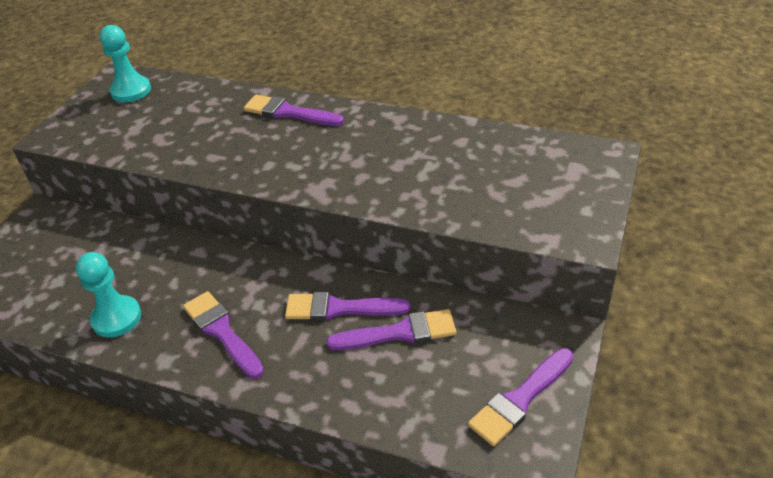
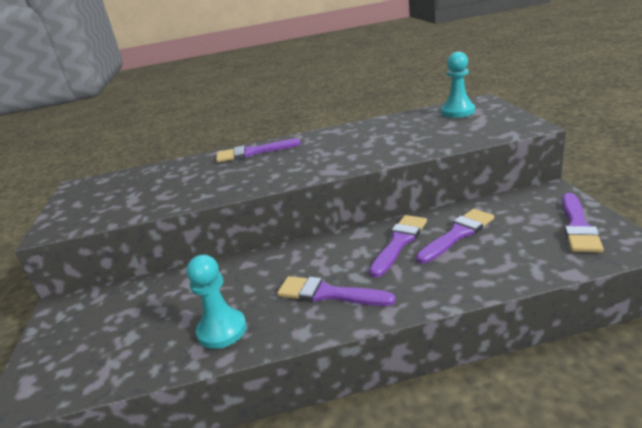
camera: 30 degrees left, 15 degrees down
(131, 91) = (102, 186): turquoise pawn -> turquoise pawn (458, 112)
(339, 308) = (399, 242): purple brush -> purple brush turned 150 degrees clockwise

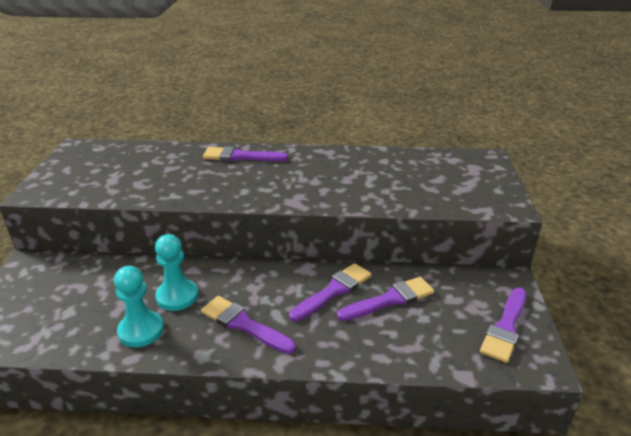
camera: 10 degrees right, 5 degrees up
(458, 112) = (456, 165): turquoise pawn -> turquoise pawn (177, 296)

